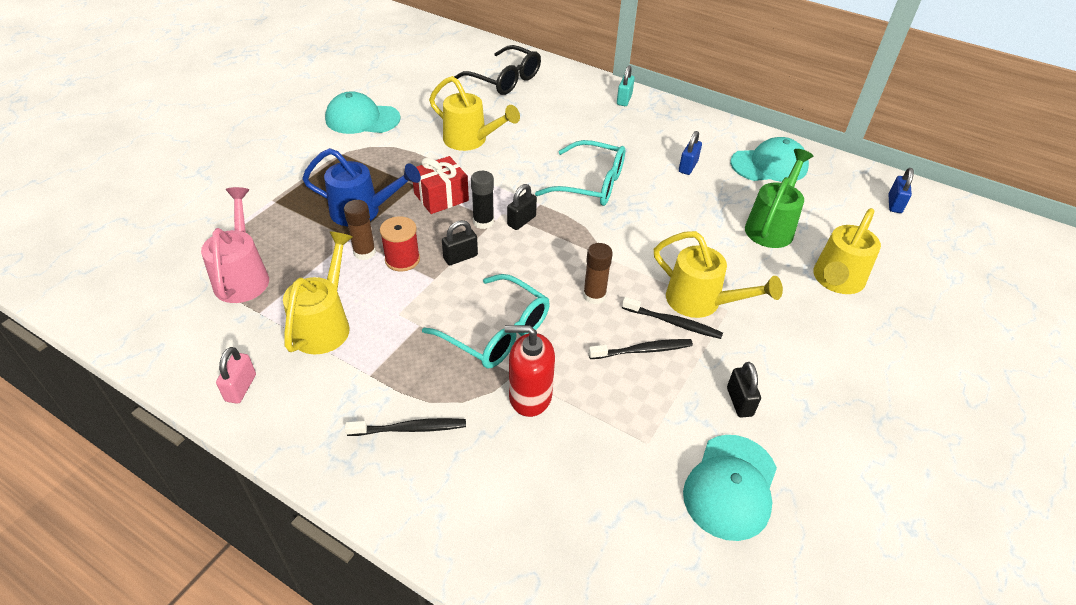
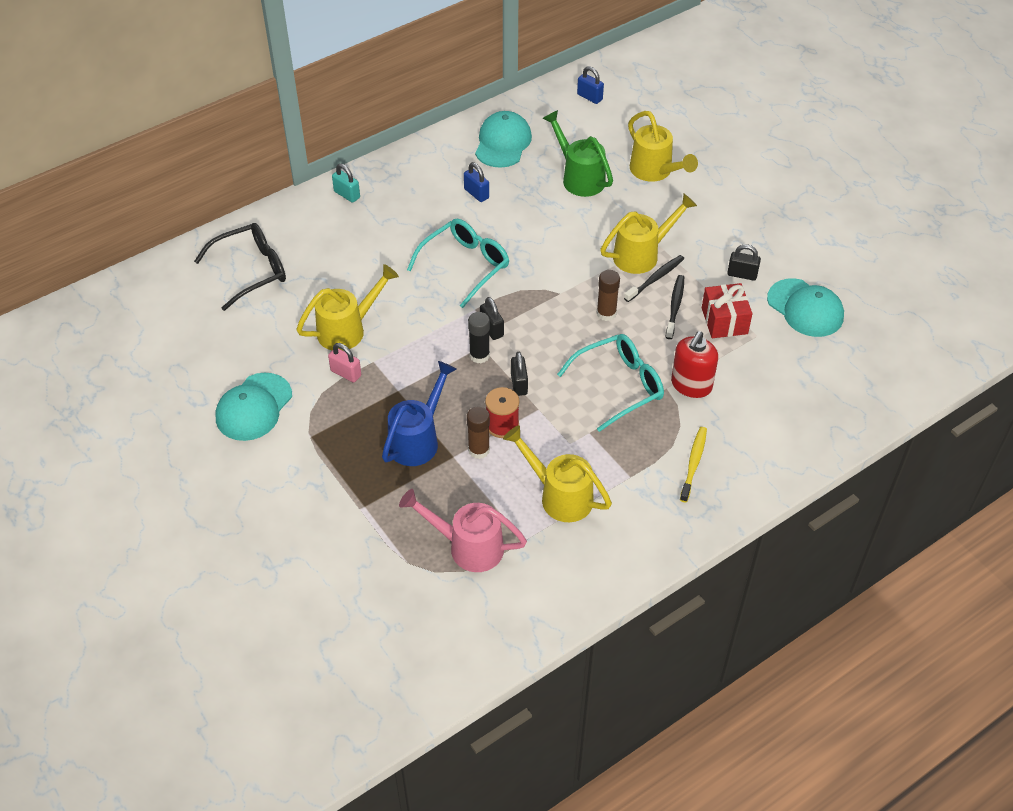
camera: 65 degrees left, 5 degrees up
(241, 388) = (608, 564): pink padlock -> pink padlock (346, 373)
(409, 429) = (693, 463): black toothbrush -> yellow toothbrush
(441, 197) = (427, 376): red gift -> red gift (724, 321)

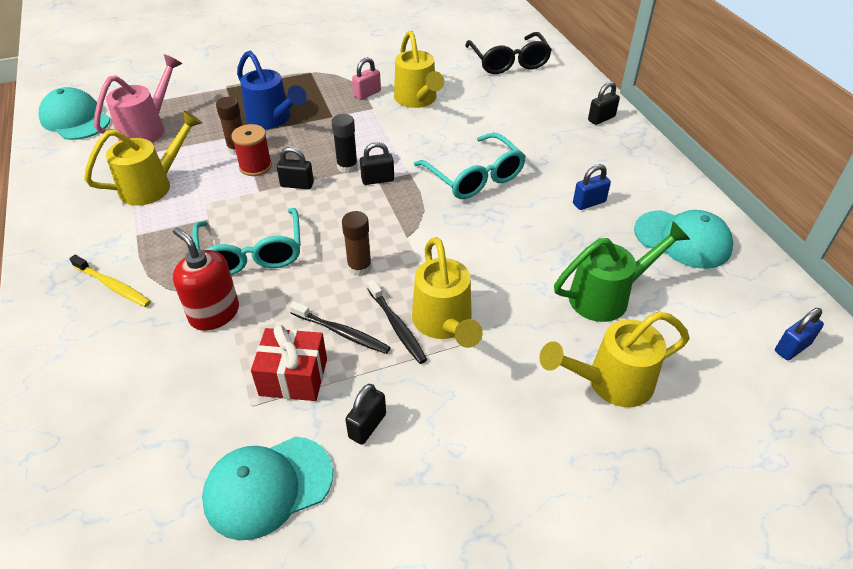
camera: 105 degrees right, 5 degrees down
(254, 407) = (356, 52): turquoise cap -> turquoise cap (75, 119)
(347, 194) = (601, 118): turquoise padlock -> black padlock

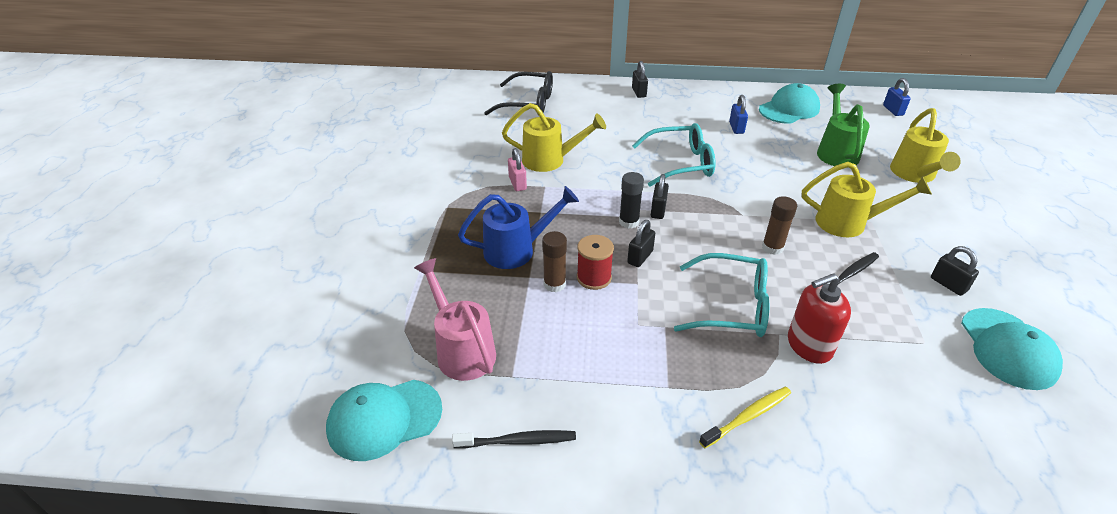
camera: 65 degrees left, 5 degrees down
(153, 185) = (584, 361): yellow watering can -> none
(293, 377) = (895, 312): red gift -> none
(397, 326) = (846, 245): black toothbrush -> black toothbrush (517, 441)

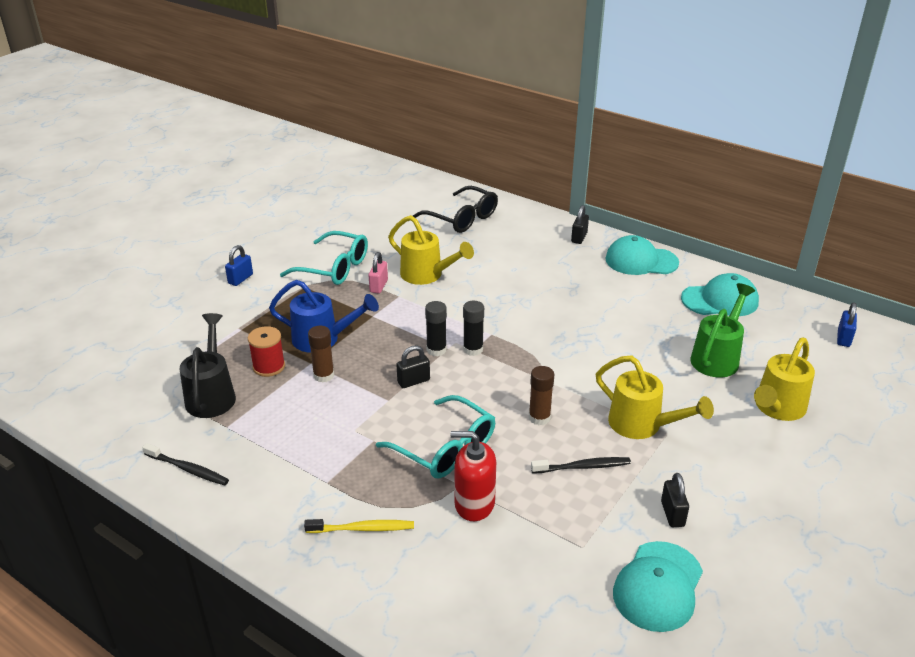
camera: 30 degrees right, 5 degrees down
(384, 419) = (121, 418): turquoise cap -> turquoise cap (641, 261)
(462, 350) = (212, 395): pink watering can -> black watering can
(594, 278) = (359, 382): red spool -> red spool (269, 366)
(658, 210) = (473, 349): black padlock -> black glue stick
(681, 163) = (542, 316): turquoise glasses -> turquoise glasses (334, 268)
(736, 128) = (638, 301): blue padlock -> blue padlock (240, 279)

